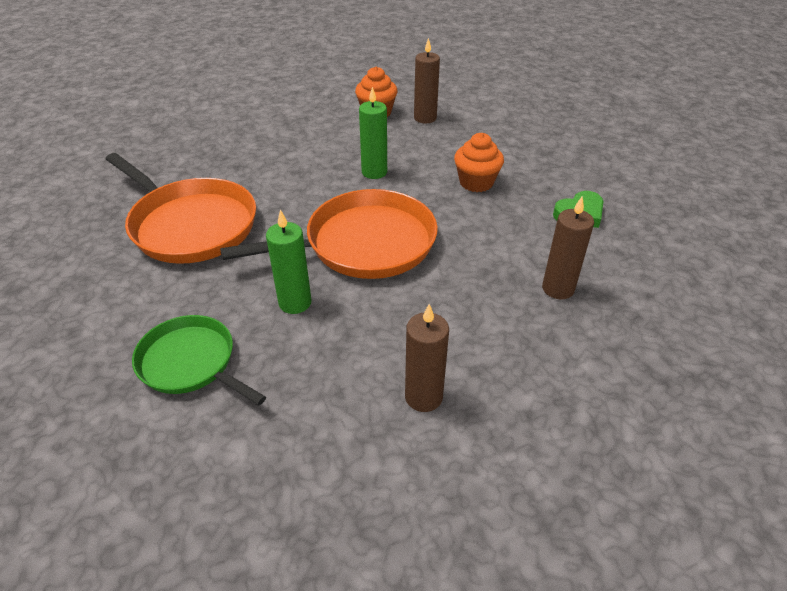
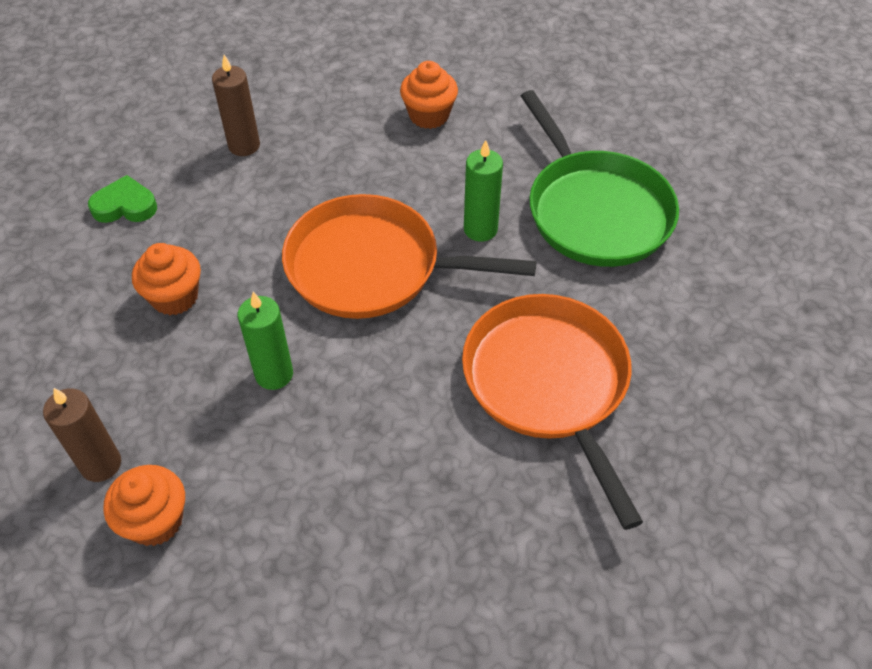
camera: 150 degrees left, 10 degrees up
(191, 363) = (595, 211): green pan -> green pan, size x1.61
(423, 397) = (429, 115): brown candle -> orange cupcake

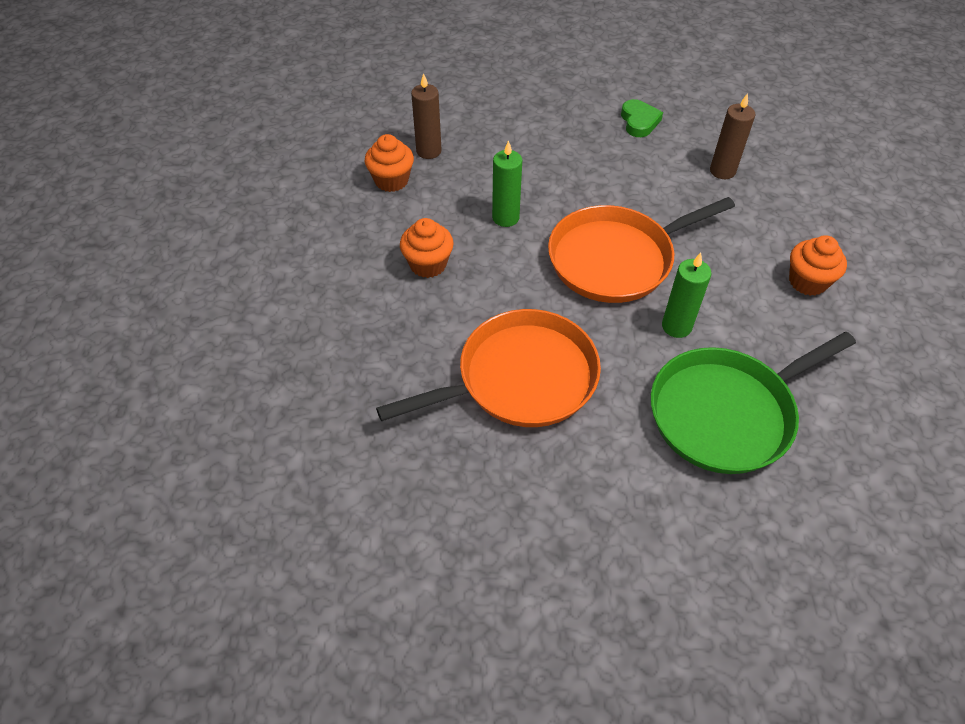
camera: 85 degrees right, 0 degrees up
(175, 297) = (562, 159): orange cupcake -> orange cupcake (428, 264)
(371, 267) = (616, 259): orange pan -> orange pan turned 120 degrees counterclockwise

